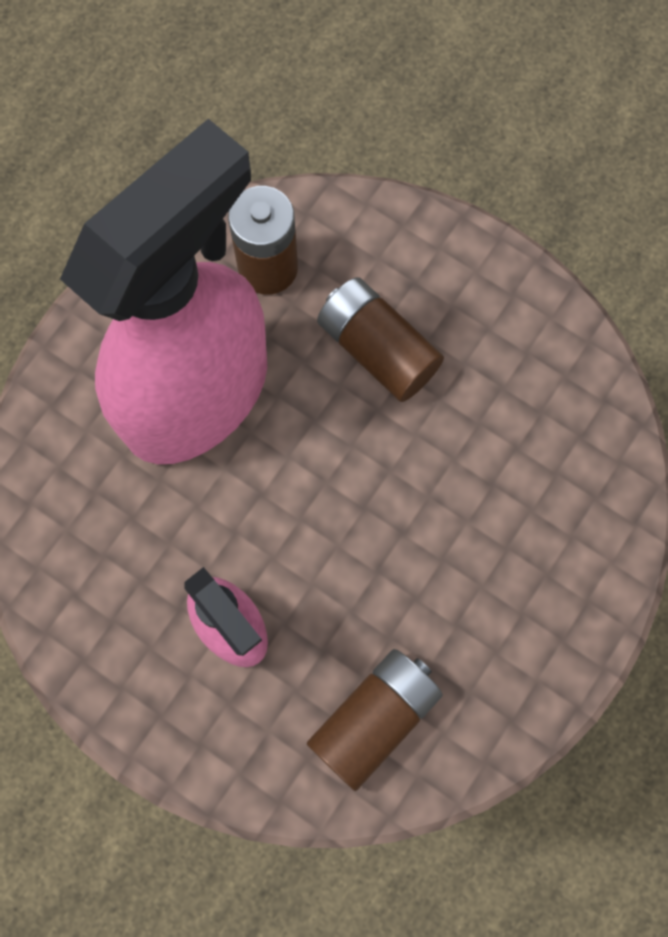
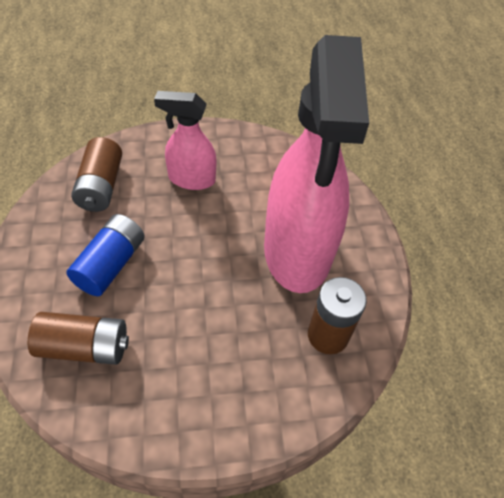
camera: 135 degrees right, 20 degrees down
(377, 349) = (231, 336): brown battery -> brown battery (84, 347)
(450, 561) = (110, 264): none -> blue battery

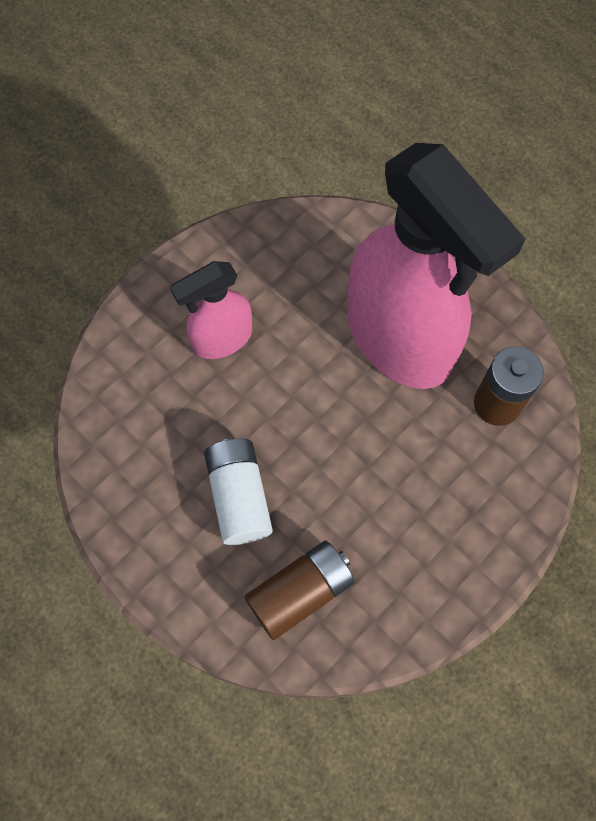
camera: 35 degrees left, 15 degrees up
(101, 186) = (137, 422): brown battery -> none
(110, 264) = (239, 497): blue battery -> white battery

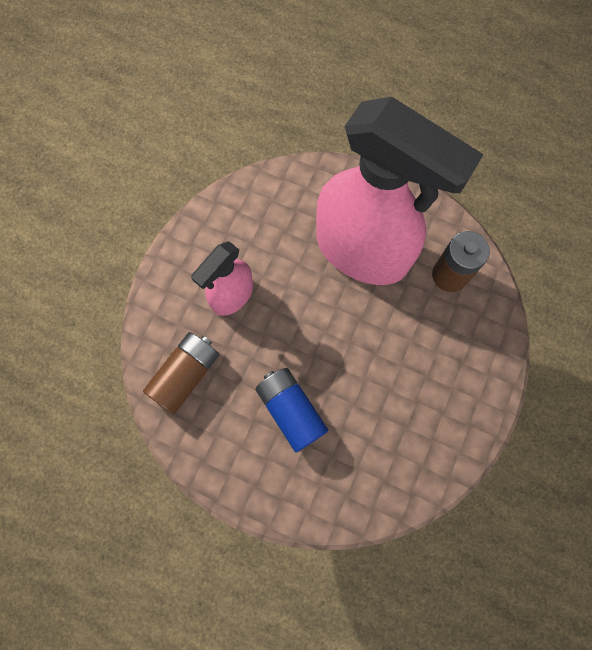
camera: 20 degrees left, 5 degrees up
(239, 497) = (291, 411): white battery -> blue battery
(300, 592) = (362, 466): brown battery -> brown battery (185, 375)

